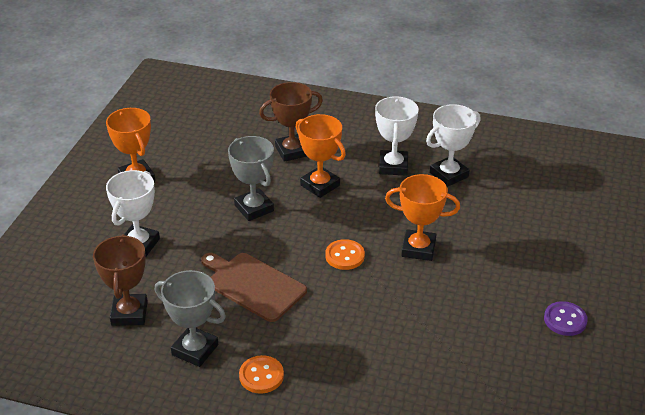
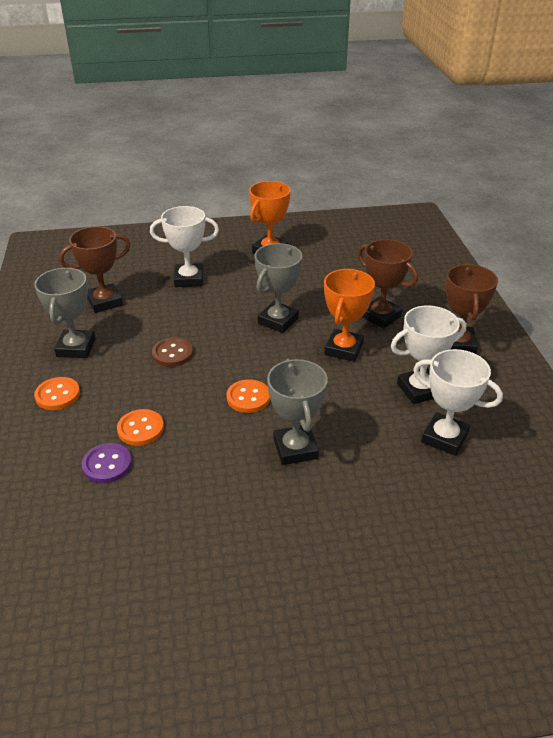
camera: 65 degrees right, 0 degrees up
(253, 285) = (172, 353): brown cutting board -> brown button
(343, 329) = (140, 429): none -> orange button
(355, 128) = (458, 344): none -> brown trophy
(418, 248) = (295, 449): orange trophy -> grey trophy
(565, 320) = (248, 626): purple button -> purple button (107, 464)

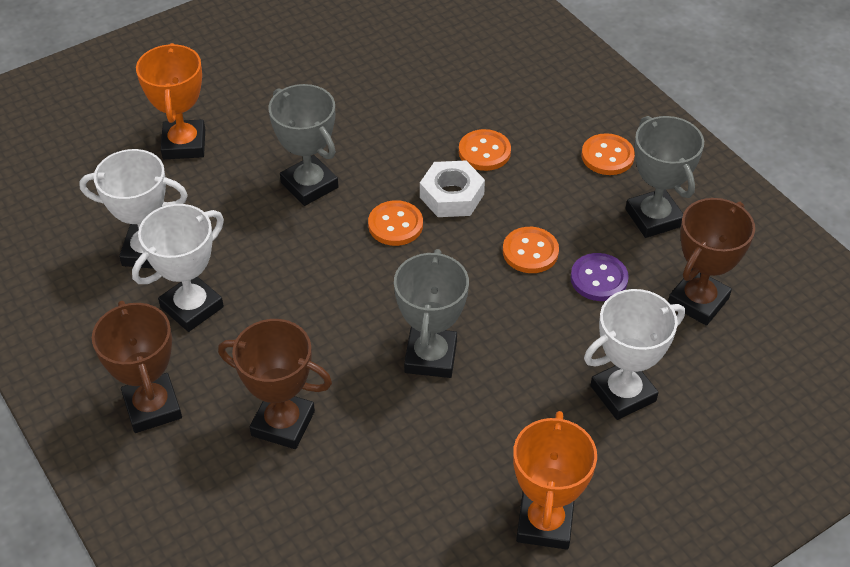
camera: 155 degrees right, 10 degrees up
(107, 464) = (485, 110): purple button -> purple button (599, 279)
(172, 353) = (530, 252): brown button -> orange button
(193, 404) = (452, 196): none -> white nut
(343, 349) = (313, 338): orange trophy -> orange trophy (184, 144)

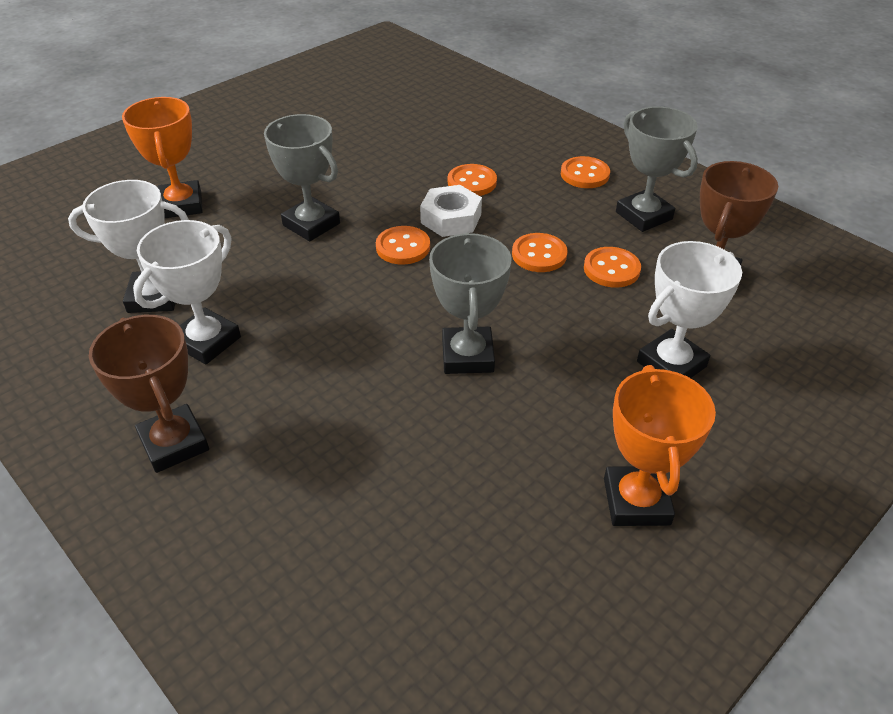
camera: 10 degrees left, 5 degrees down
(283, 423) = (324, 440): brown trophy -> none
(599, 279) = (611, 269): purple button -> orange button

